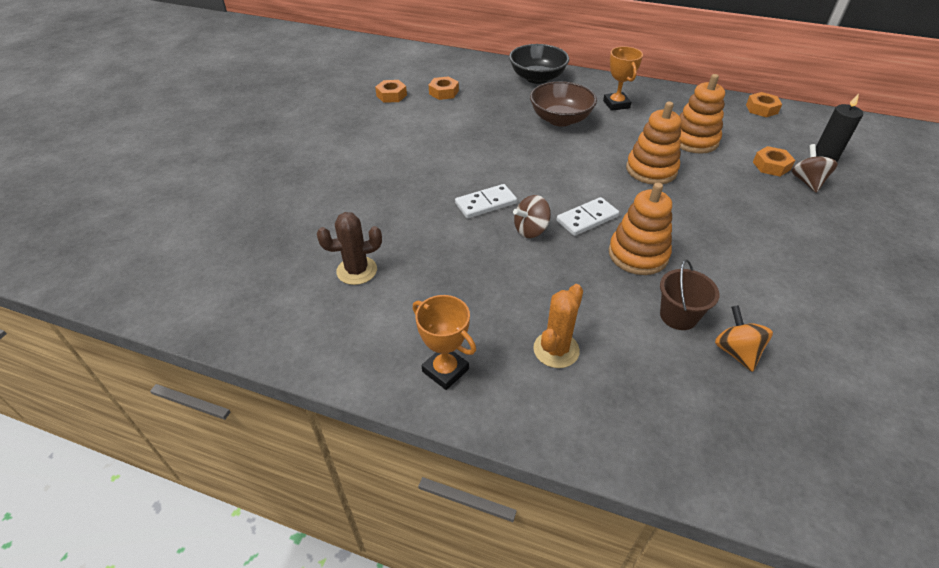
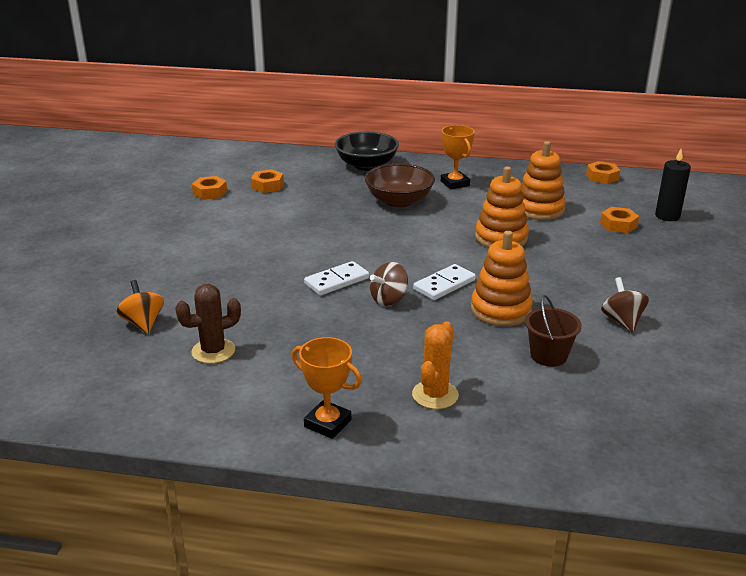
camera: 10 degrees left, 15 degrees down
(736, 351) = (607, 378): orange spinning top -> orange spinning top (143, 323)
(807, 182) = (654, 235): brown spinning top -> brown spinning top (622, 321)

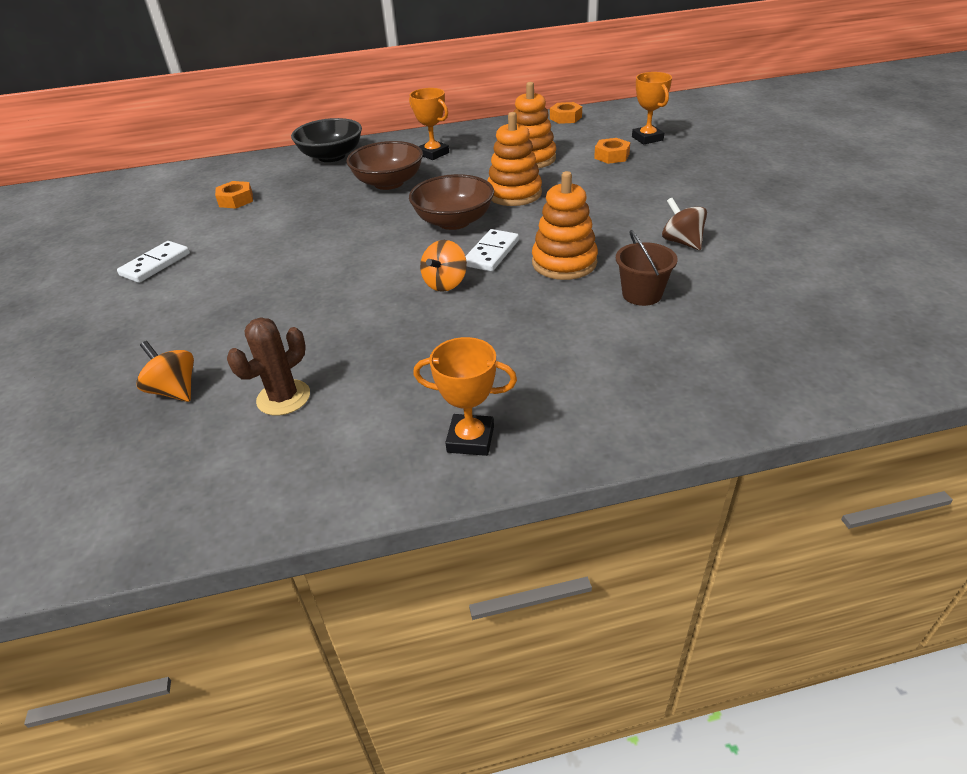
camera: 20 degrees left, 10 degrees up
(210, 192) = (172, 222): orange nut -> none
(337, 281) = (377, 279): white domino -> white domino (155, 264)
(389, 299) = (445, 283): brown spinning top -> orange spinning top
(431, 249) = (454, 221): none -> brown bowl
(435, 395) = (562, 369): orange cactus -> none
(667, 216) = (647, 138): black candle -> orange trophy

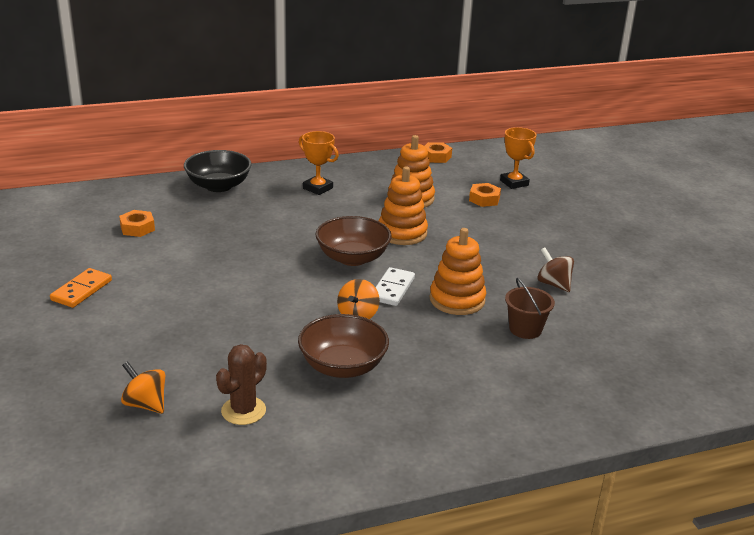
camera: 10 degrees left, 10 degrees down
(155, 264) = (82, 290): white domino -> orange domino
(389, 183) = (282, 217): brown bowl -> brown bowl (343, 366)
(470, 439) = (406, 443): orange trophy -> none

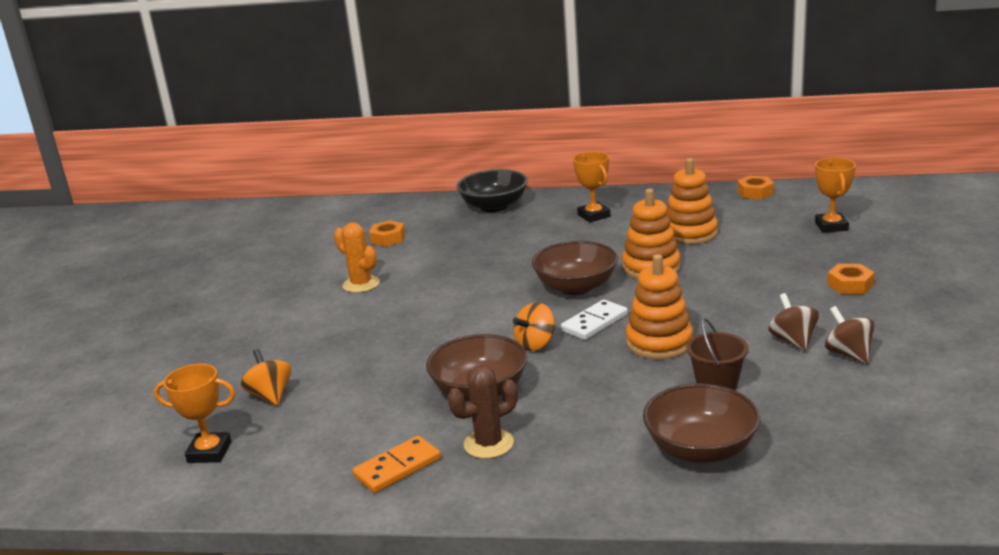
camera: 30 degrees right, 5 degrees down
(82, 290) = (296, 288): orange domino -> orange domino (397, 467)
(129, 472) = (209, 452): none -> orange trophy
(147, 278) = (361, 284): none -> orange cactus
(243, 411) = (351, 416): brown cactus -> brown cactus (488, 444)
(484, 199) = (778, 241): orange nut -> orange nut (850, 285)
(552, 385) = (700, 449): none -> brown bowl
(598, 290) = (848, 354): none -> brown spinning top

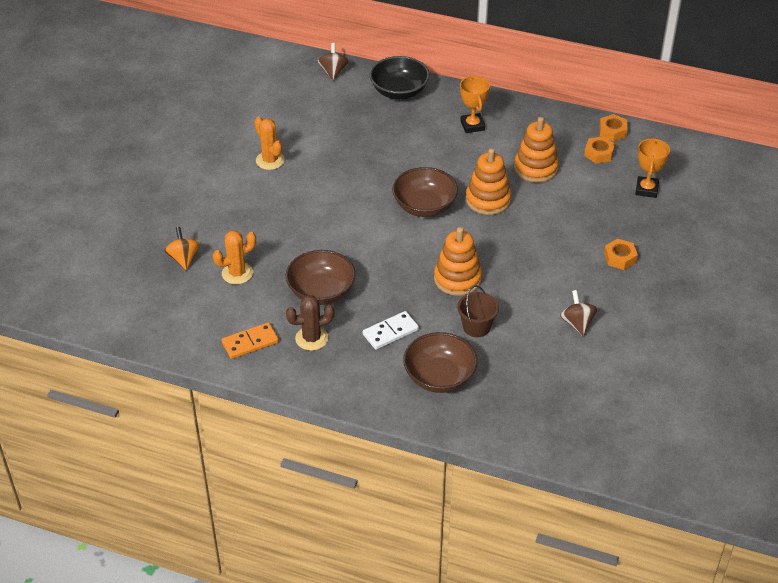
camera: 10 degrees right, 20 degrees up
(209, 452) = (137, 299): orange trophy -> none
(352, 395) = (237, 273): none -> orange cactus
(388, 239) = (304, 110): orange nut -> orange nut (599, 153)
(535, 344) = (373, 257): orange spinning top -> none
(594, 323) = (422, 247): white domino -> white domino (390, 332)
(793, 340) = (548, 301): brown spinning top -> brown spinning top (333, 72)

